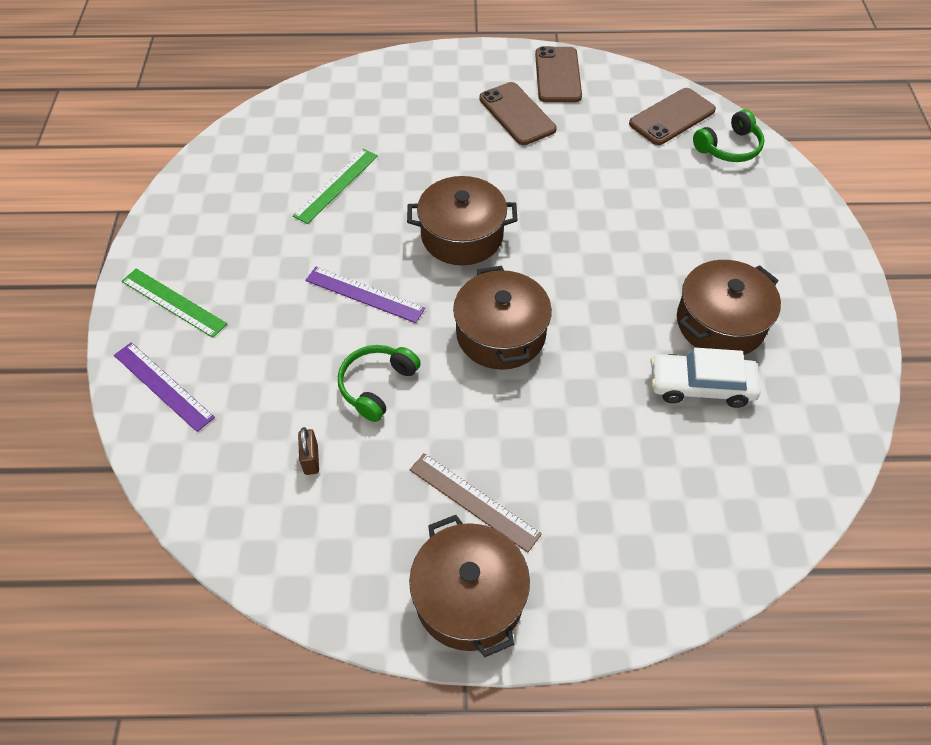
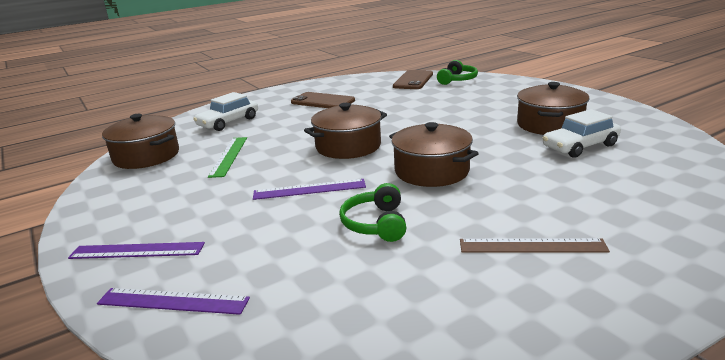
camera: 30 degrees left, 30 degrees down
(173, 302) = (137, 251): green ruler -> purple ruler
(311, 459) = (373, 283): brown padlock -> none
(382, 108) = (228, 122): none -> white car
(469, 597) = (612, 296): brown pot -> brown pot (146, 156)
(558, 75) = (329, 86): brown phone -> none

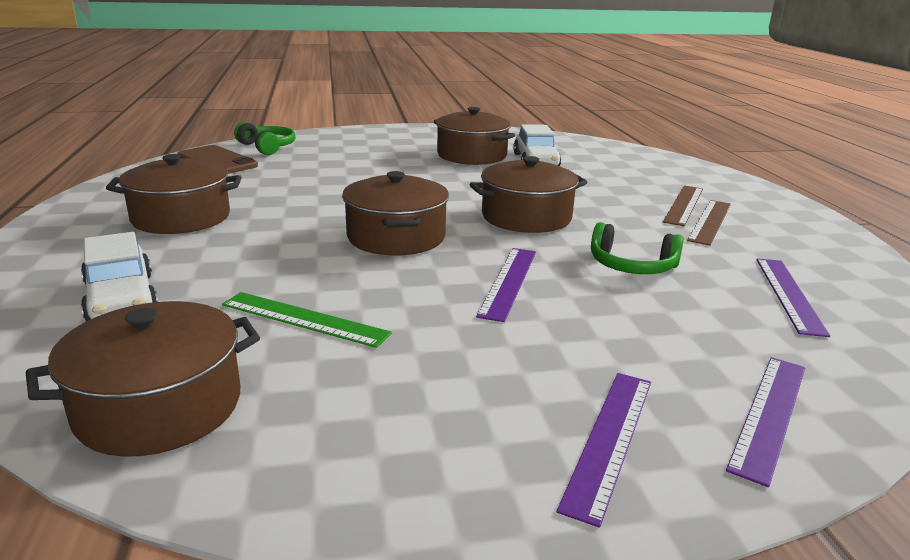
camera: 70 degrees left, 0 degrees up
(322, 101) = (181, 218): brown phone -> brown pot
(380, 302) = (788, 294): none -> purple ruler
(564, 227) = (684, 205): none -> brown ruler

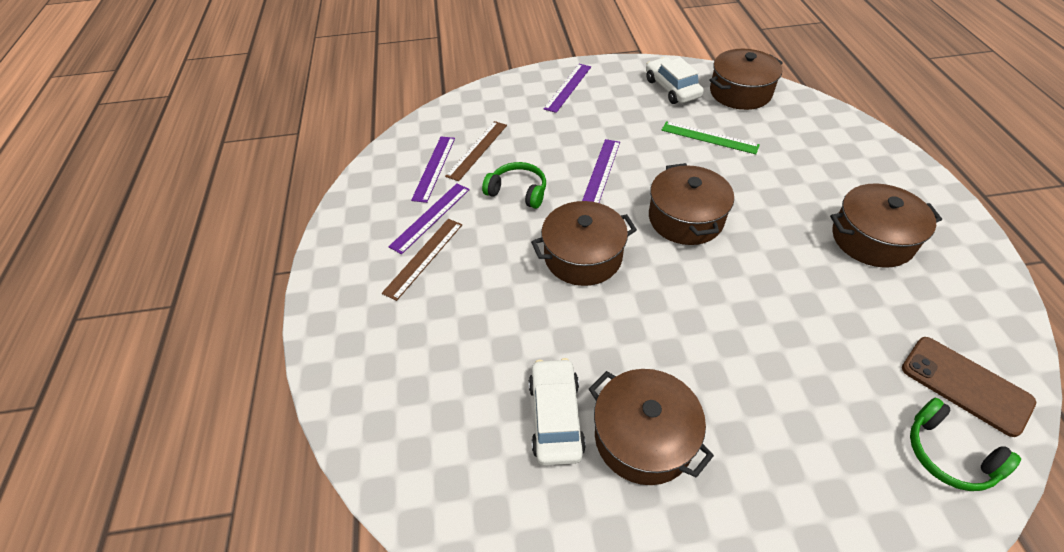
camera: 175 degrees left, 25 degrees up
(121, 298) = (818, 147): white car -> white car (672, 88)
(684, 205) = (428, 290): brown ruler -> brown ruler (477, 150)
(769, 414) = (502, 98): purple ruler -> purple ruler (430, 217)

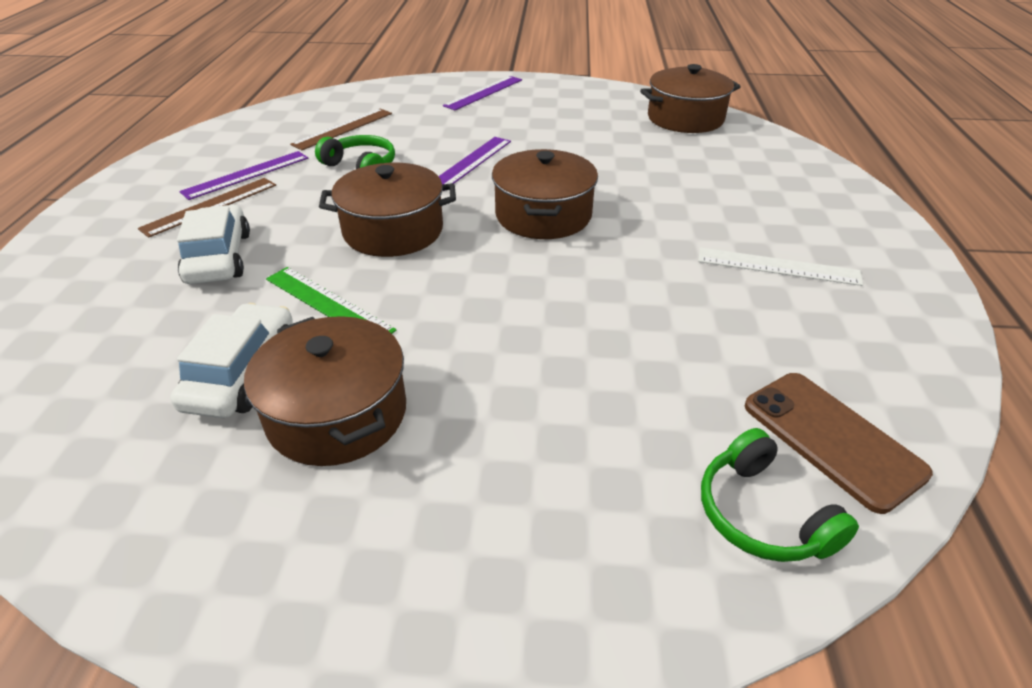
camera: 10 degrees right, 10 degrees down
(434, 168) = (284, 137): purple ruler -> none
(672, 88) = (604, 106): white car -> white car (219, 257)
(709, 137) = (622, 150): green ruler -> green ruler (328, 303)
(872, 239) = (778, 267): brown pot -> white ruler

